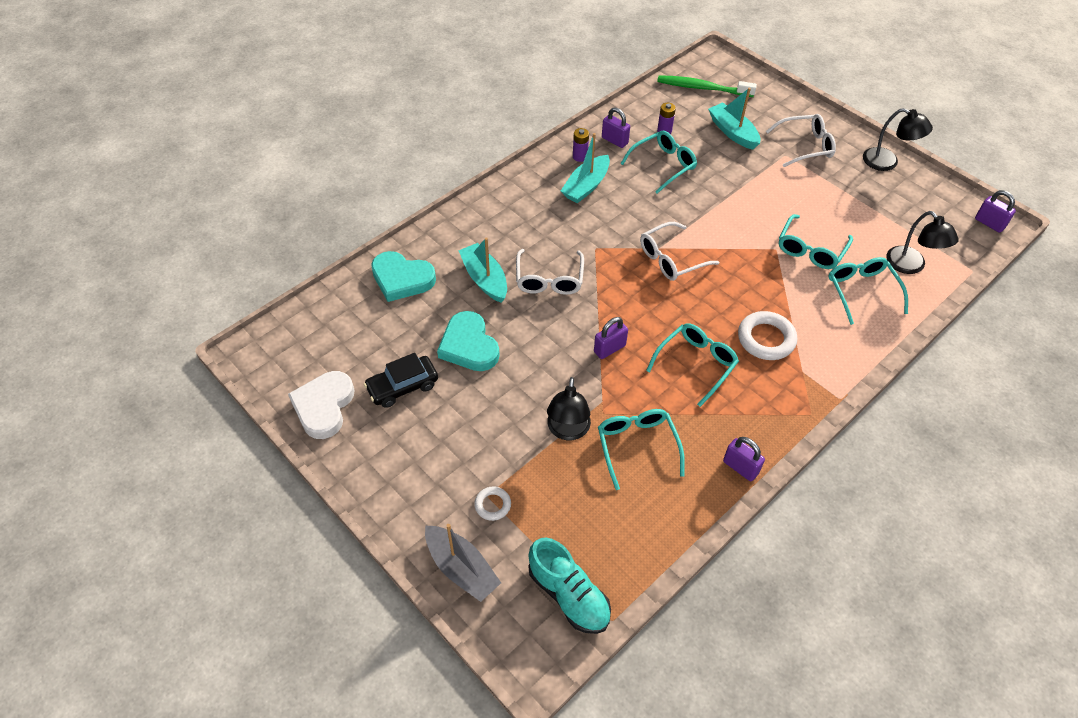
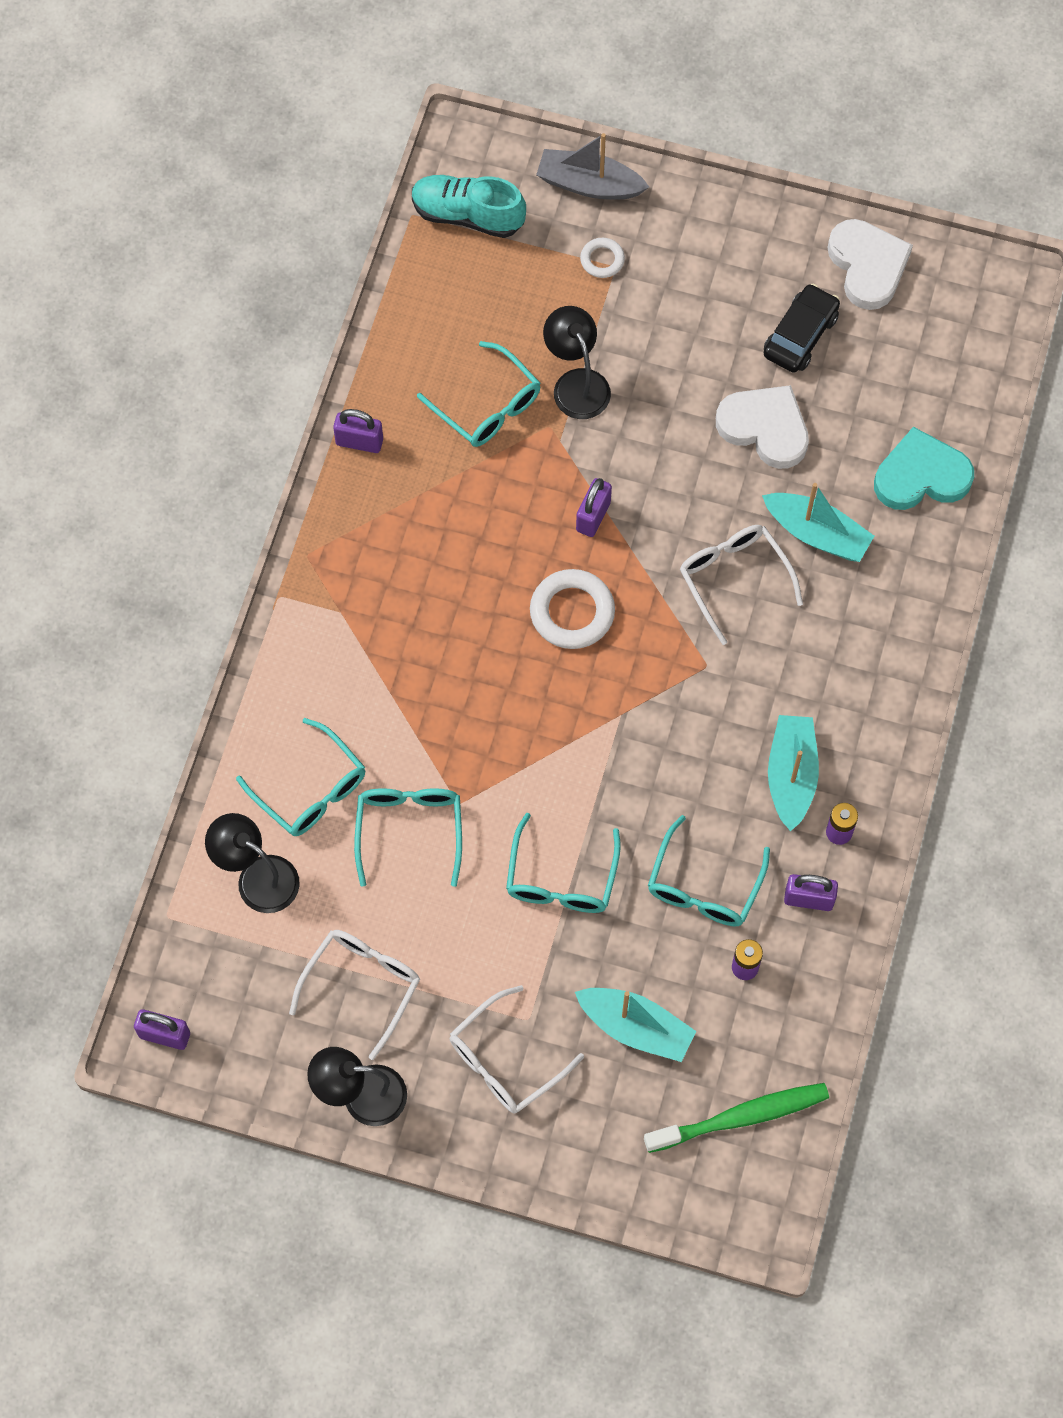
camera: 150 degrees right, 15 degrees up
(469, 345) = (765, 428): turquoise heart -> white heart
(671, 259) = (594, 704): white glasses -> white glasses (362, 986)
(696, 364) = (476, 551): turquoise glasses -> turquoise glasses (561, 878)
(766, 339) = (406, 637): white ring -> white ring (572, 612)

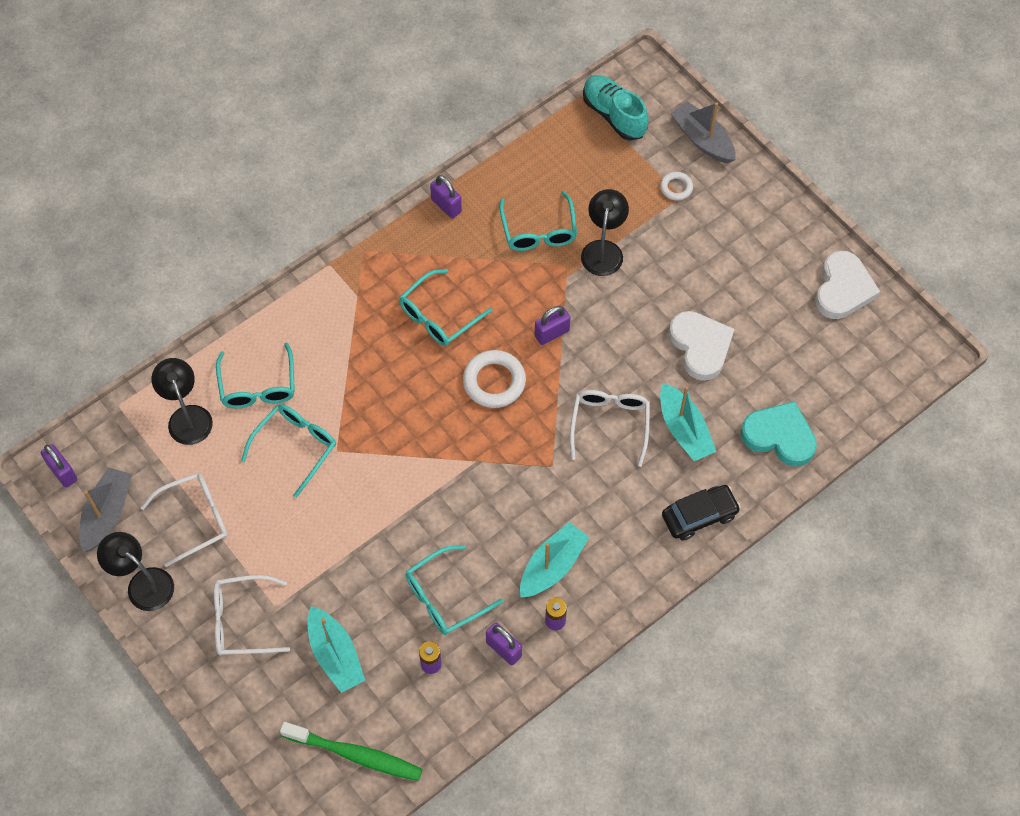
camera: 35 degrees right, 5 degrees down
(256, 1047) = (107, 514): none -> grey boat
(561, 878) = (362, 535): turquoise glasses -> turquoise glasses (439, 316)
(800, 335) = (767, 305): black car -> black car (699, 516)

